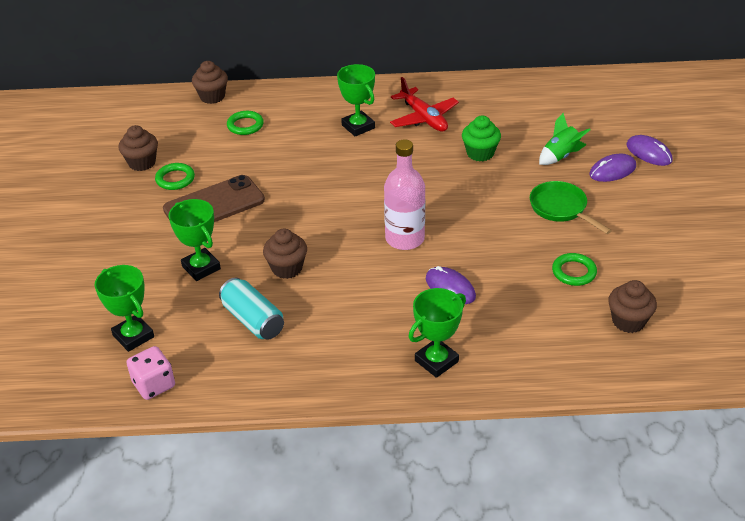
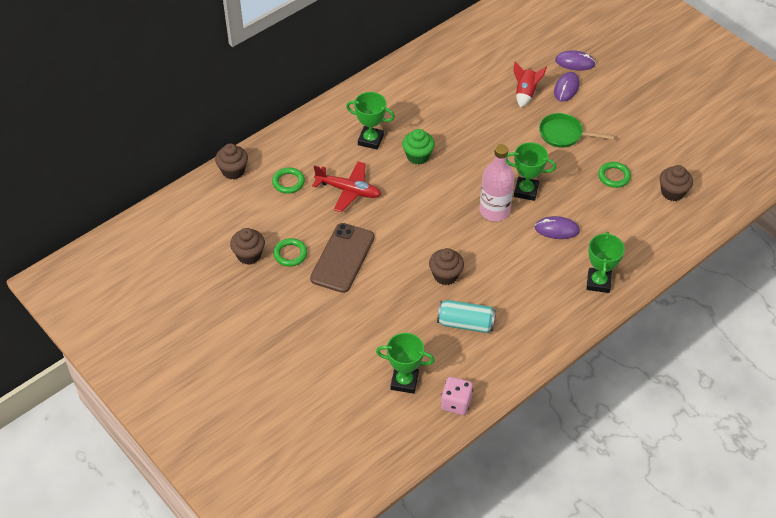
camera: 40 degrees left, 10 degrees up
(201, 268) = (390, 309): green trophy -> green trophy (526, 191)
(423, 118) = (407, 109): red plane -> red plane (348, 190)
(480, 153) = (474, 118): green cupcake -> green cupcake (418, 156)
(560, 156) = (525, 93): green rocket -> red rocket

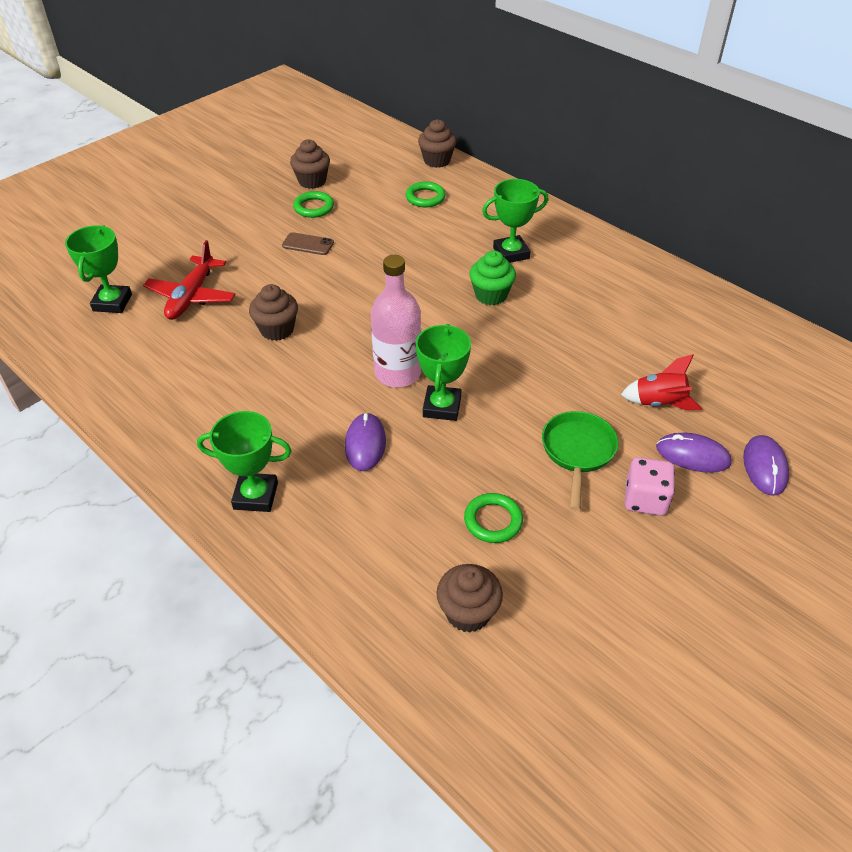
camera: 85 degrees right, 5 degrees down
(342, 258) = (308, 244): brown phone -> brown phone, size x0.48
(348, 190) = (418, 242): red plane -> red plane (191, 296)
(370, 140) = (511, 253): green trophy -> green trophy turned 60 degrees clockwise
(456, 403) = (68, 347): pink dice -> pink dice (645, 499)
(465, 323) = (193, 351): turquoise can -> none

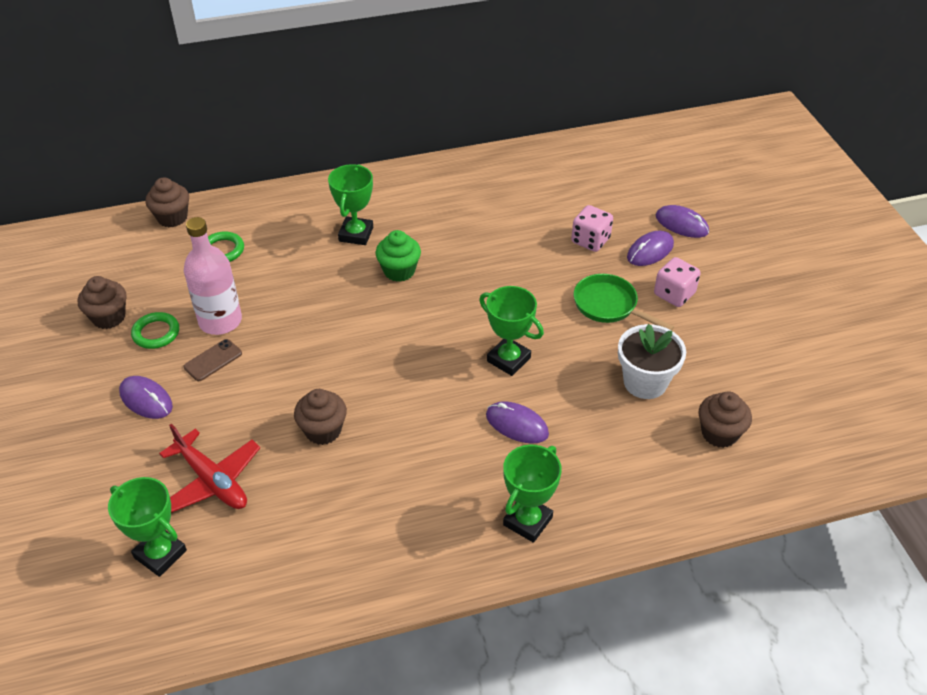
camera: 60 degrees left, 0 degrees up
(247, 232) = (146, 399): none -> purple mouse
(397, 373) = (448, 370): pink bottle -> pink bottle (220, 321)
(493, 521) = (645, 382): green ring -> white flower pot
(659, 403) = (590, 240): red rocket -> pink dice

